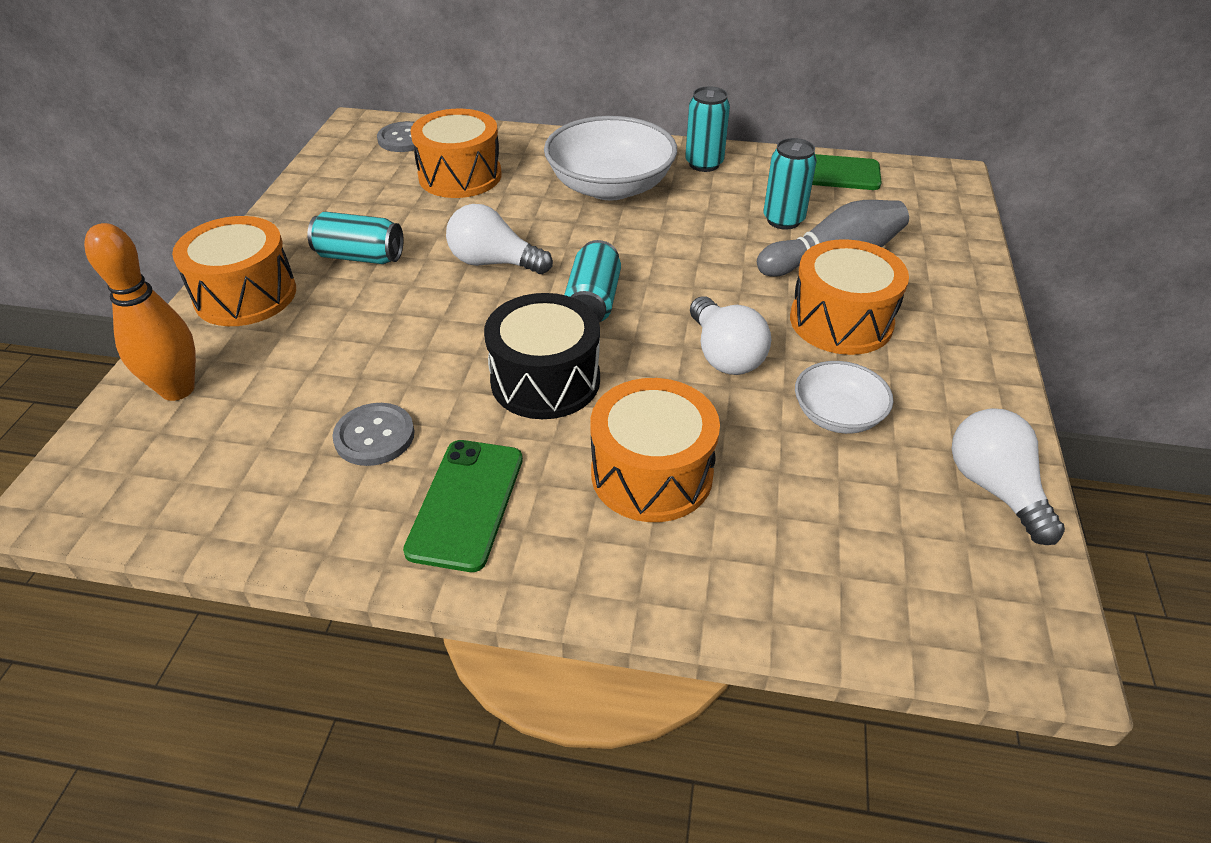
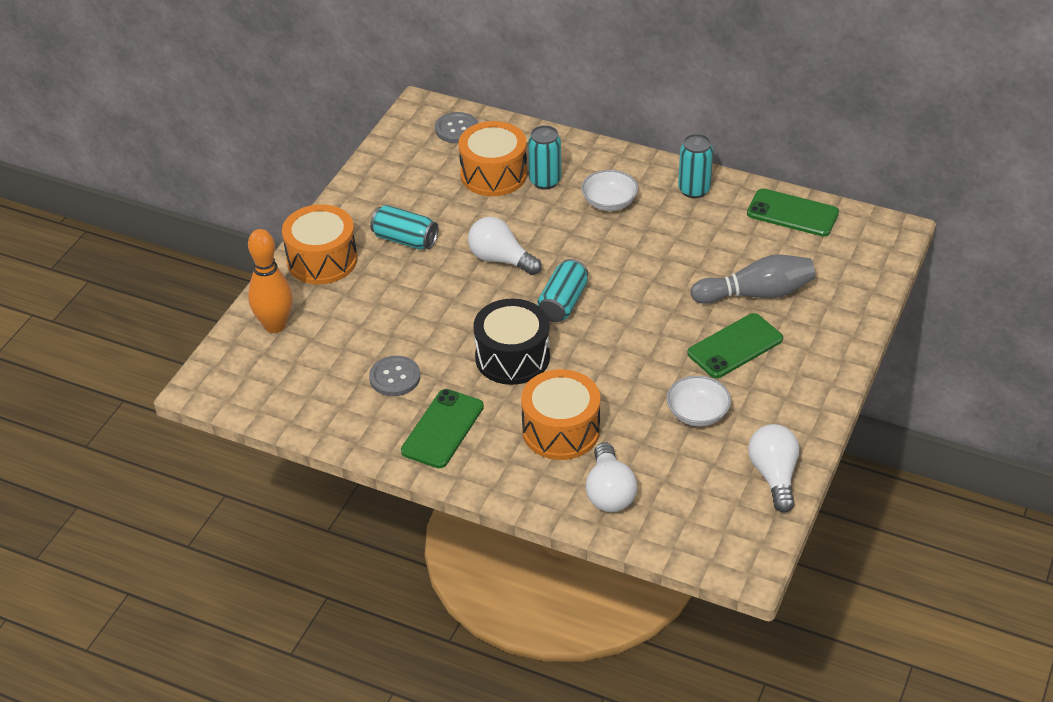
camera: 15 degrees right, 0 degrees up
(610, 186) = (609, 202): white bowl -> white bowl, size x0.54
(724, 354) = (640, 358): white light bulb -> white light bulb (609, 492)
(783, 220) = (734, 254): turquoise can -> turquoise can (545, 181)
(841, 321) = (735, 346): orange drum -> green phone

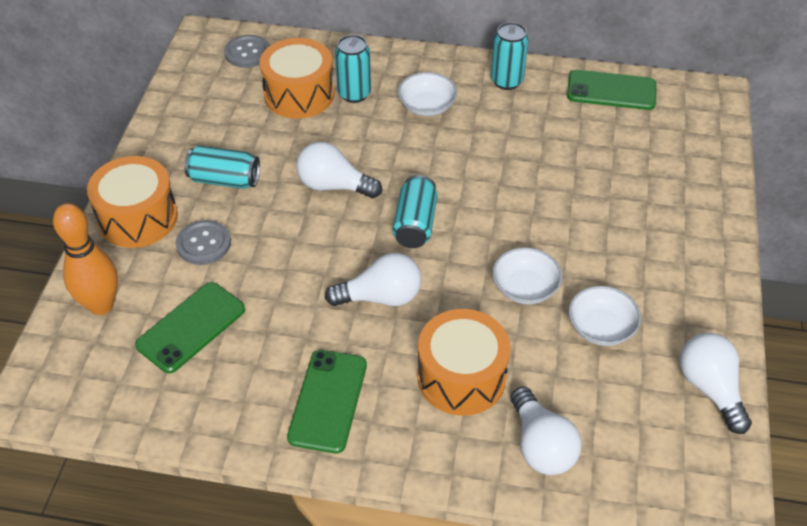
camera: 15 degrees left, 5 degrees up
(395, 377) = (255, 345): grey button -> grey button (203, 244)
(512, 357) = (380, 297): black drum -> white light bulb
(642, 370) = (525, 288): none -> white bowl
(735, 346) = (610, 243): green phone -> green phone (191, 327)
(756, 294) = (609, 181): grey bowling pin -> none

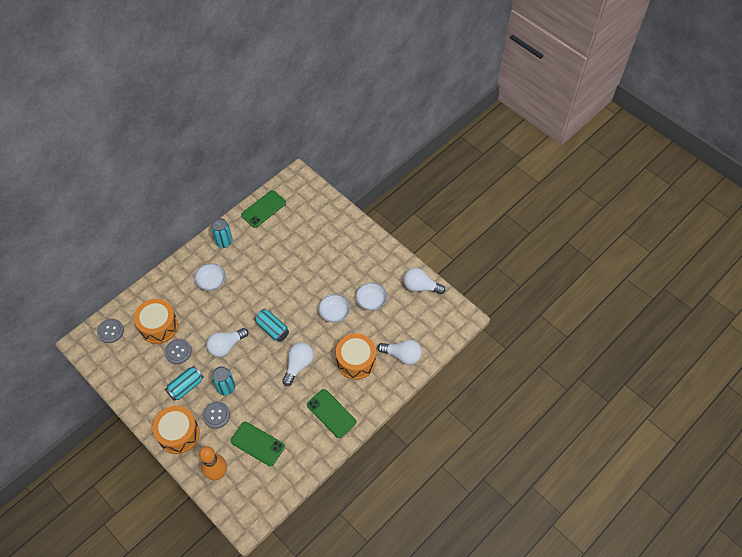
camera: 55 degrees left, 10 degrees up
(191, 327) = (257, 444): green phone -> green phone turned 45 degrees counterclockwise
(275, 138) = (178, 352): none -> grey button
(354, 94) = (178, 304): turquoise can -> turquoise can (226, 387)

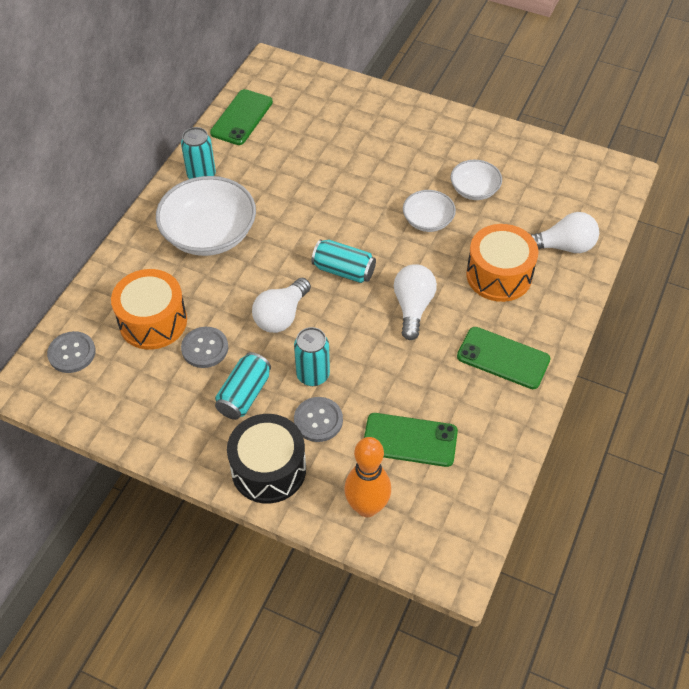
camera: 20 degrees left, 5 degrees down
(178, 434) = (268, 469): orange drum -> black drum
(211, 281) = (209, 234): white bowl -> white bowl, size x1.85
(420, 287) = (536, 151): white light bulb -> none

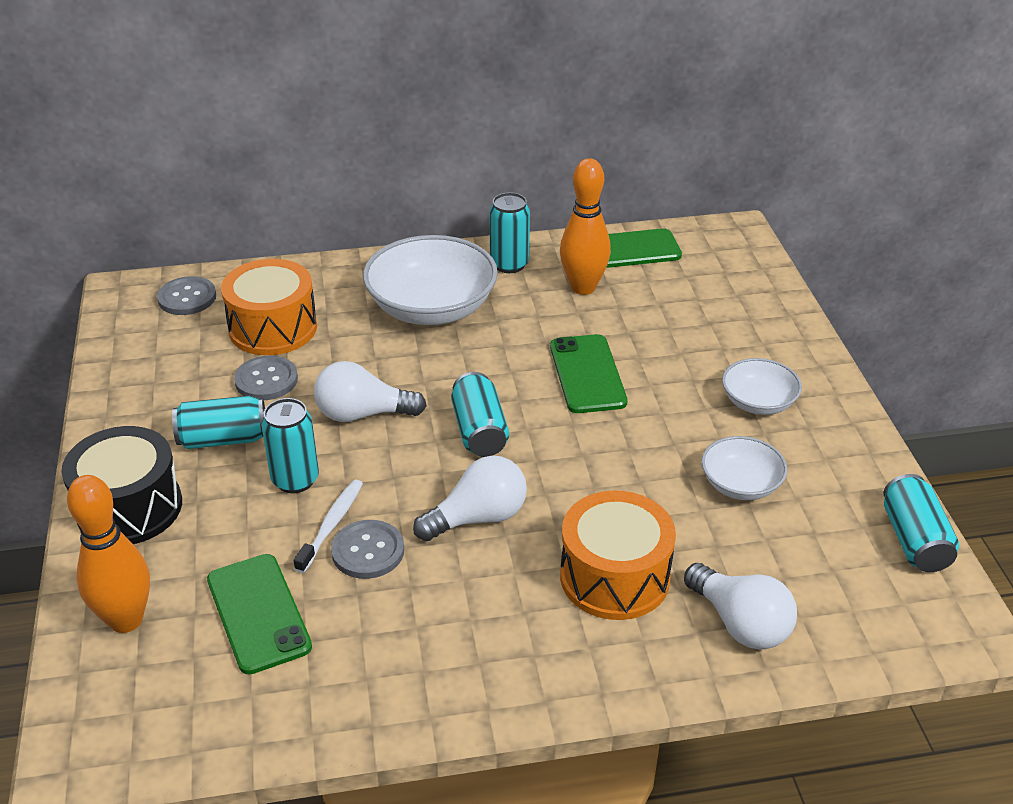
camera: 55 degrees right, 15 degrees down
(257, 156) = (583, 287): none -> orange bowling pin
(318, 420) = (230, 515): grey button -> grey button (368, 551)
(366, 375) = (331, 525): none -> white toothbrush
(428, 220) = (637, 466): white bowl -> white bowl (758, 402)
(503, 358) = (471, 647): green phone -> green phone (587, 374)
(559, 153) = (914, 540): none -> turquoise can

